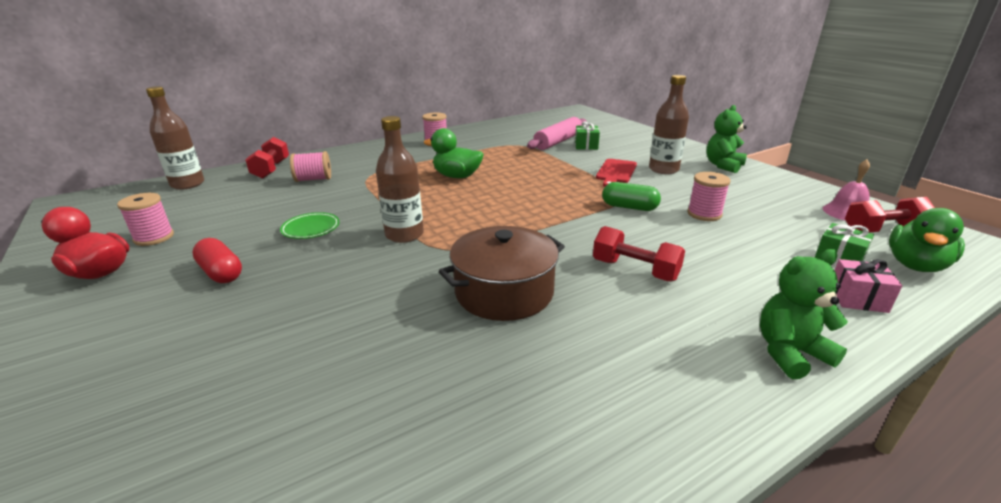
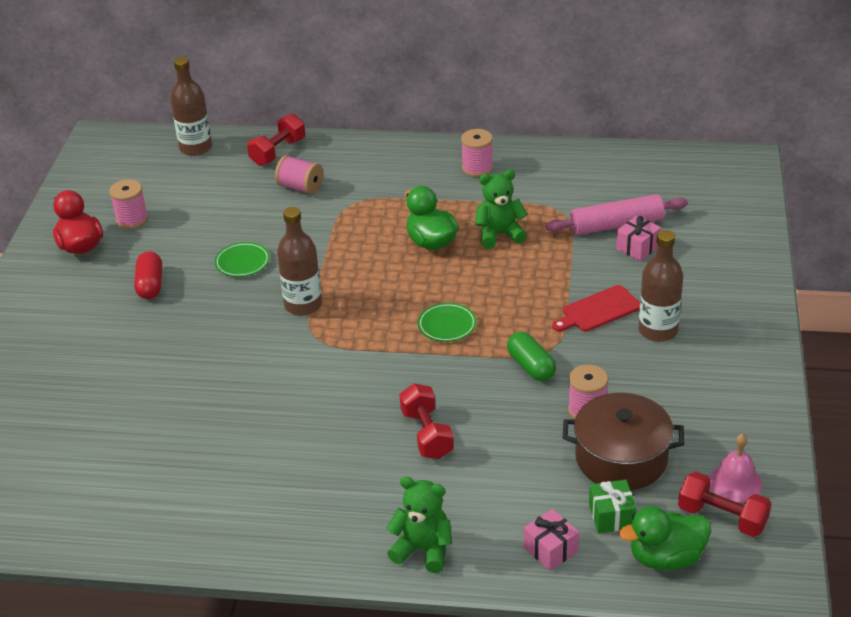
camera: 40 degrees right, 10 degrees up
(504, 292) = (309, 402): brown pot -> brown pot (621, 458)
(537, 208) = (447, 325): none -> green plate
(586, 146) = (637, 248): green gift -> pink gift
(723, 166) = (739, 357): green teddy bear -> green teddy bear (499, 234)

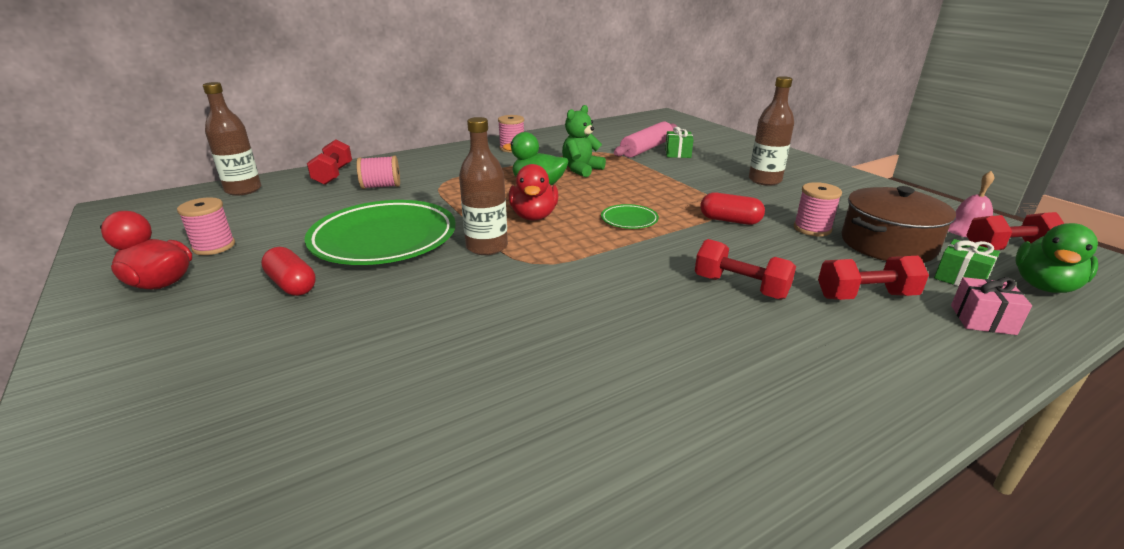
camera: 40 degrees left, 10 degrees down
(242, 262) = (384, 239): green plate -> green plate, size x2.33
(377, 285) = (534, 216): none -> red duck
(423, 549) = (912, 375): green teddy bear -> none
(504, 489) = (865, 296): none -> red dumbbell
(531, 366) = (730, 220): green capsule -> red capsule
(598, 310) = (712, 182): red cutting board -> none
(637, 248) = (677, 153): pink gift -> green gift

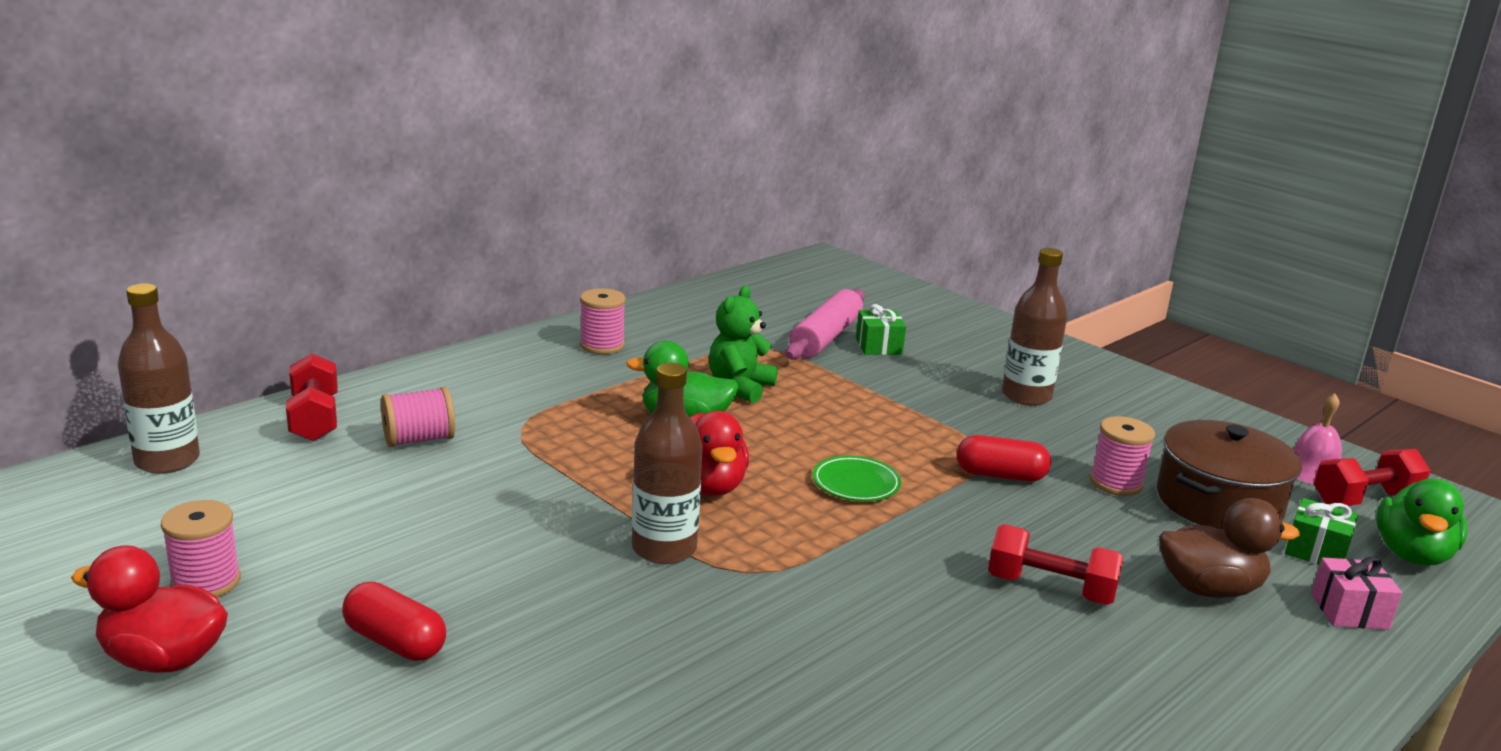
camera: 15 degrees left, 5 degrees down
(384, 239) = (491, 547): green plate -> none
(865, 296) = (1209, 589): red dumbbell -> brown duck

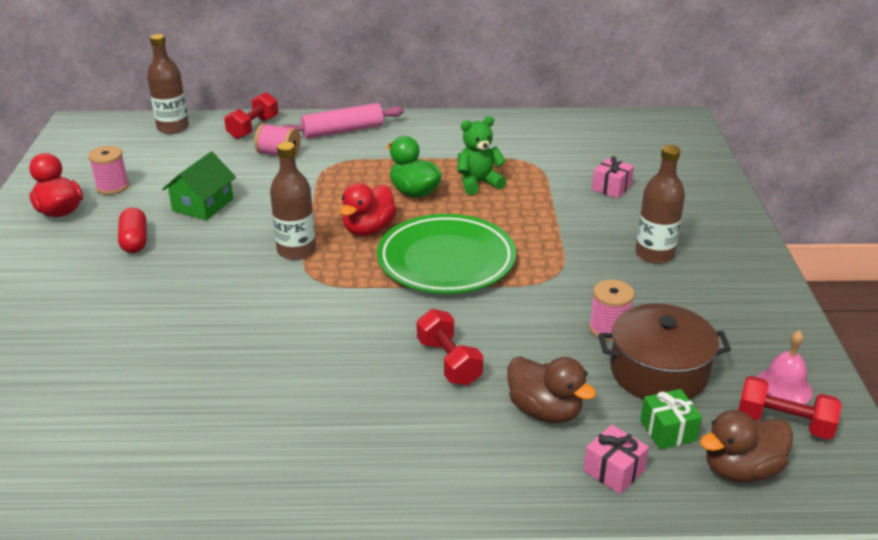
camera: 45 degrees right, 10 degrees up
(419, 547) = (203, 205): none -> green house
(602, 345) = (444, 133): pink spool -> none
(825, 338) = (585, 171): pink rolling pin -> pink rolling pin (343, 131)
(856, 484) = (446, 261): green plate -> green plate, size x2.33
(878, 346) = (611, 188): green gift -> pink gift
(1000, 475) = (540, 292): red capsule -> none
(1412, 555) = (741, 469): green duck -> brown duck

